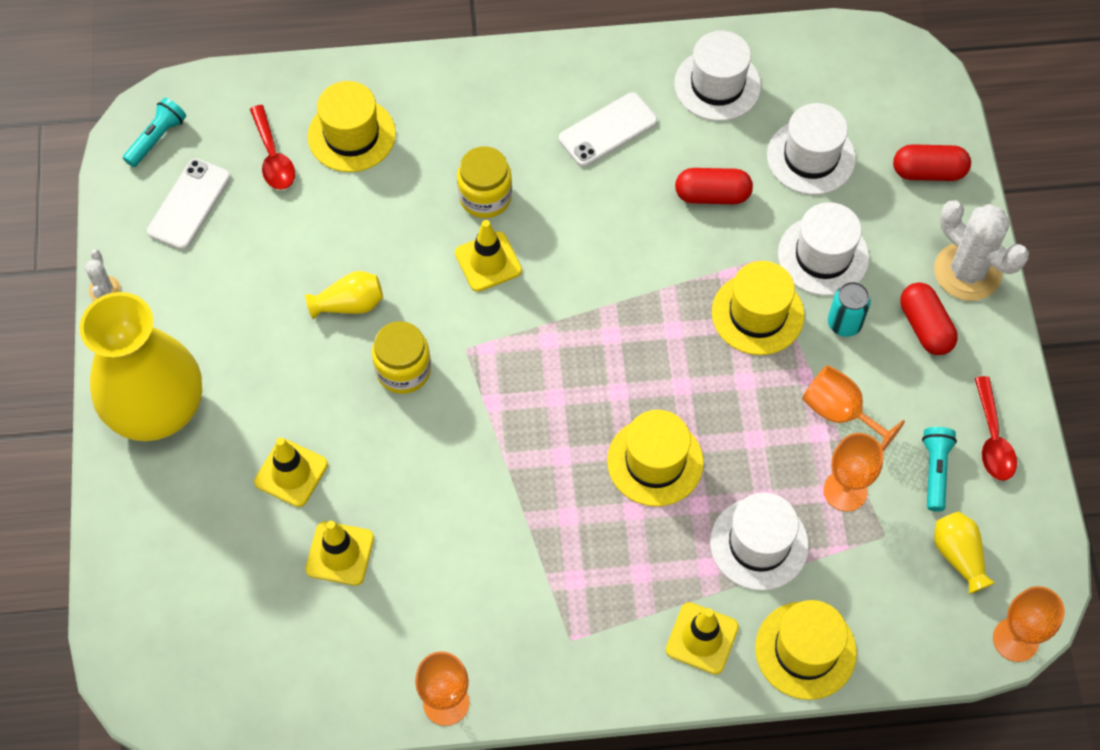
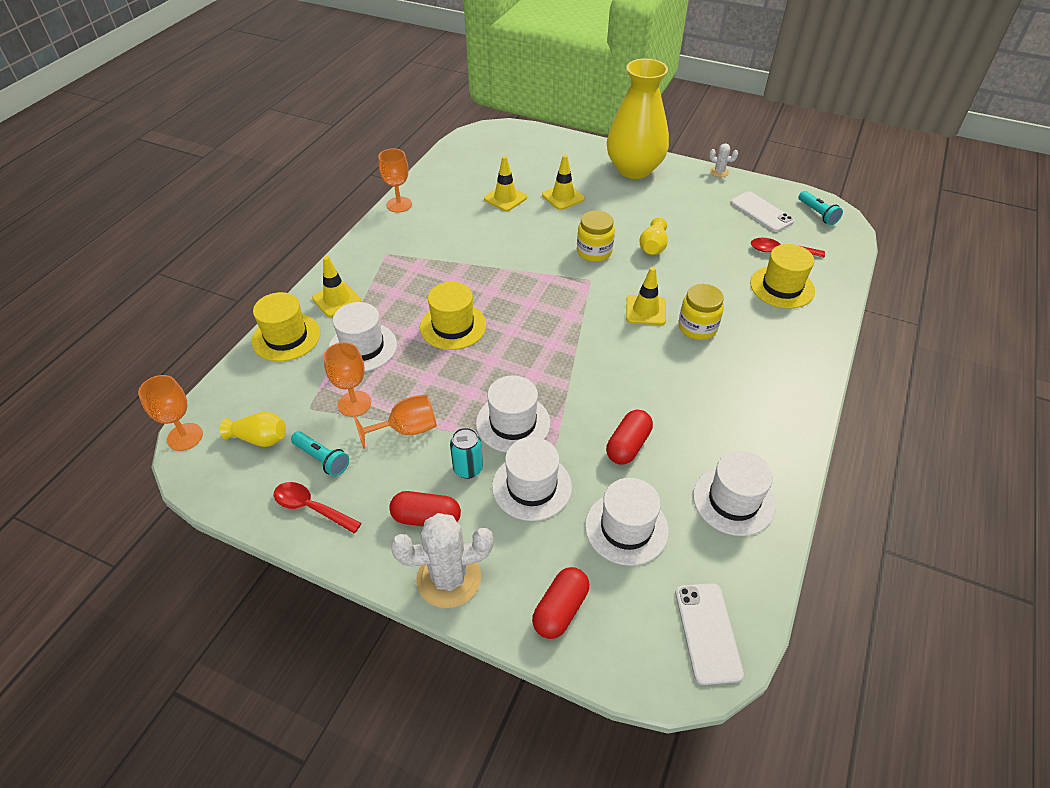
camera: 120 degrees right, 15 degrees down
(608, 130) = (722, 412): white phone -> white phone (708, 632)
(757, 314) = (513, 423): yellow hat -> white hat

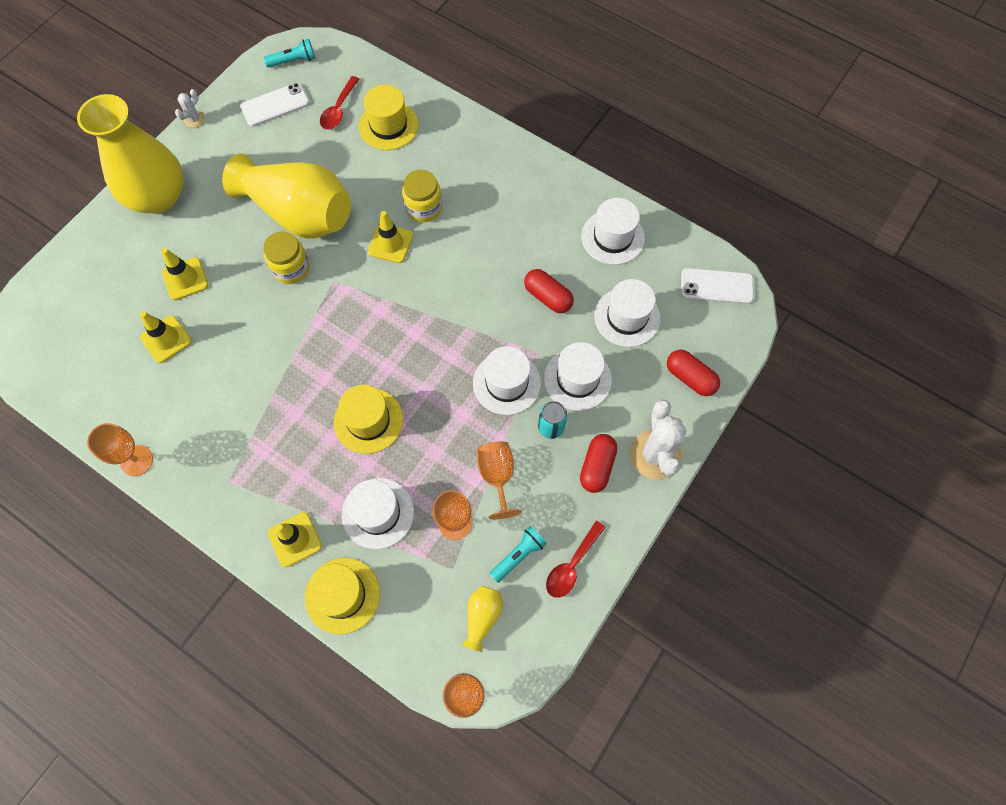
camera: 80 degrees left, 20 degrees up
(653, 247) = (299, 213): yellow vase -> yellow vase, size x2.46

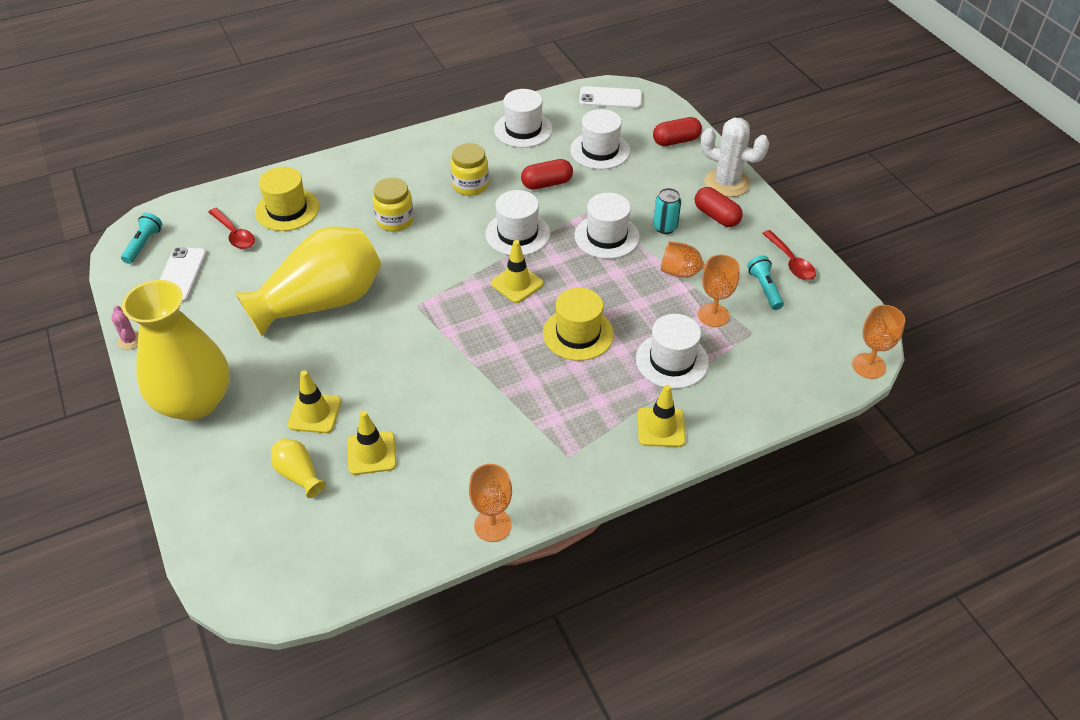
camera: 60 degrees left, 20 degrees down
(194, 119) = (130, 340): white cactus -> pink cactus
(291, 268) = (376, 329): yellow jar -> yellow jar (470, 185)
(342, 595) = (735, 413): yellow hat -> none
(390, 243) = (411, 254): yellow traffic cone -> yellow traffic cone (517, 283)
(482, 617) = (805, 330): yellow vase -> yellow vase (299, 474)
(577, 379) = (633, 196): white hat -> white hat (517, 234)
(716, 286) = (610, 98): white phone -> white phone turned 60 degrees clockwise

